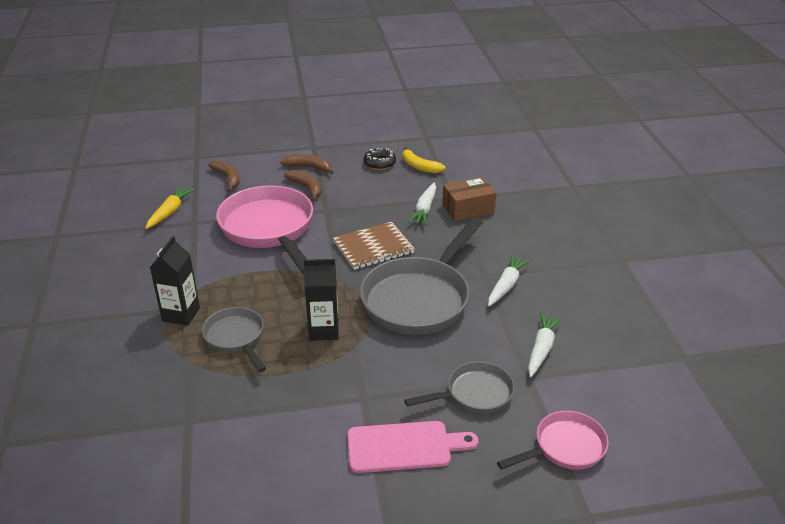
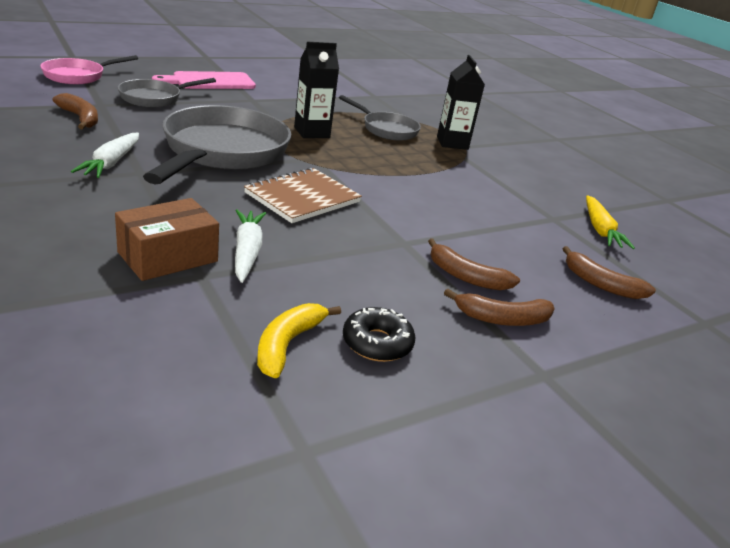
camera: 155 degrees right, 5 degrees down
(269, 229) = (454, 214): pink pan -> none
(419, 166) = (288, 344): yellow banana -> yellow banana turned 90 degrees counterclockwise
(541, 349) = (80, 118): white carrot -> brown banana

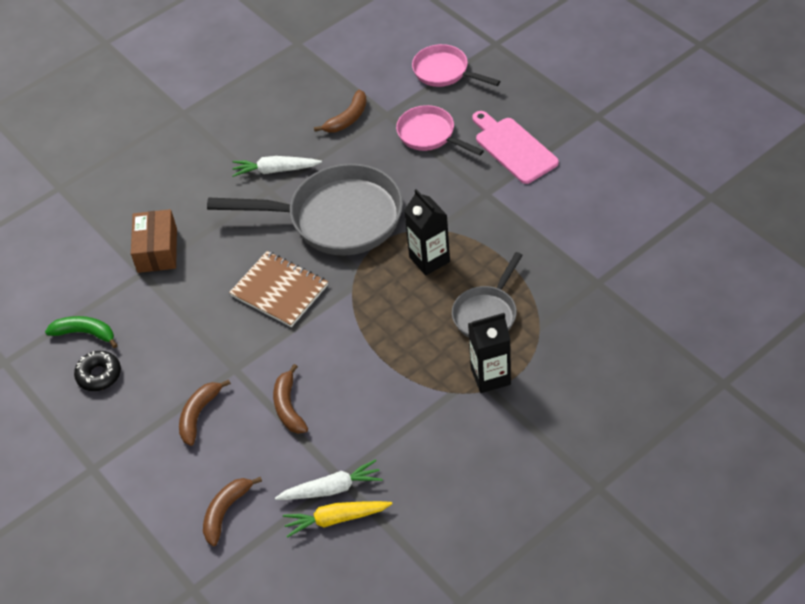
camera: 90 degrees right, 20 degrees up
(155, 98) = (430, 135): grey pan -> pink pan
(168, 257) = (157, 250): brown box -> brown box turned 45 degrees clockwise
(247, 252) = (180, 284): white carrot -> white carrot (331, 489)
(288, 344) = (85, 333): yellow banana -> green banana
(502, 319) = (149, 441): brown banana -> brown banana (288, 406)

